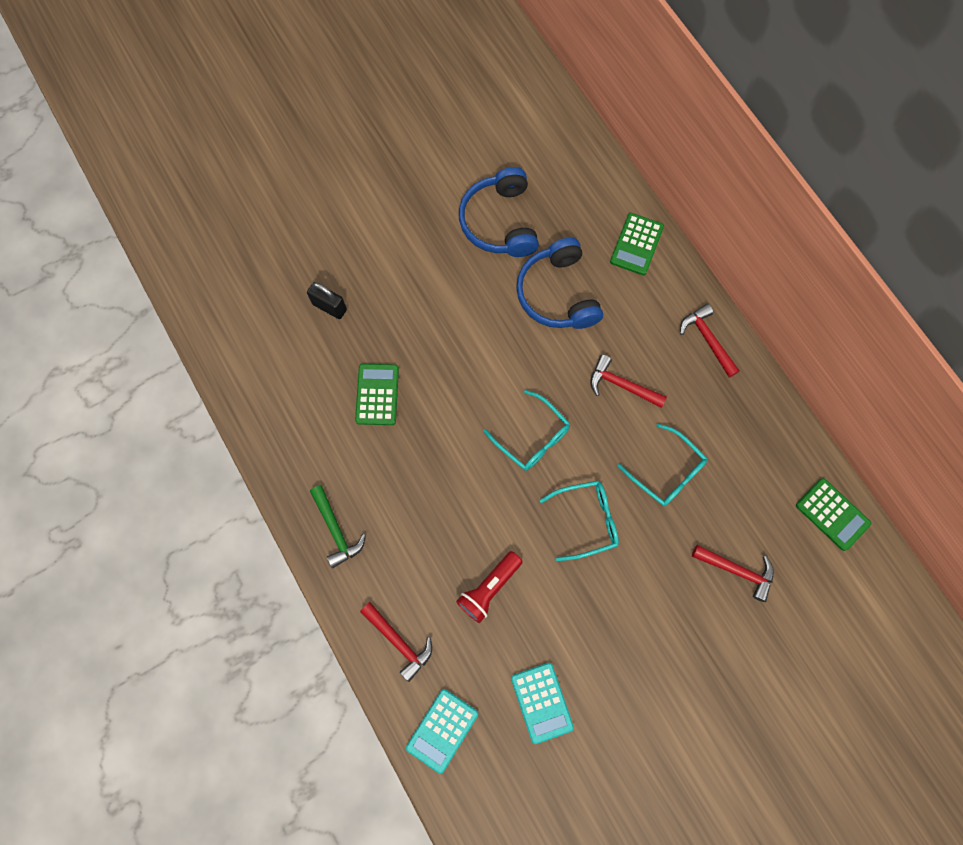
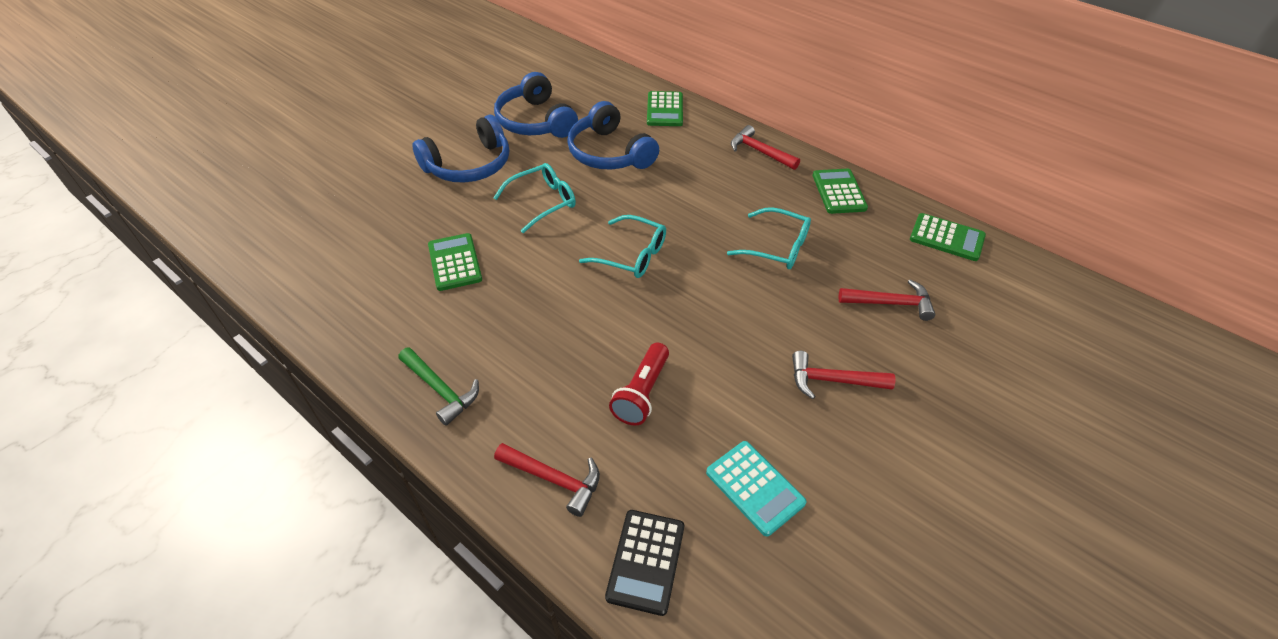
camera: 20 degrees left, 25 degrees down
(329, 307) = (384, 210): black padlock -> none
(419, 268) = (469, 165): none -> blue headphones
(442, 730) = (645, 561): turquoise calculator -> black calculator
(586, 520) = (718, 305): turquoise glasses -> turquoise glasses (542, 202)
(621, 385) = (700, 198): red hammer -> red hammer (832, 380)
(760, 421) = (839, 192): none -> green calculator

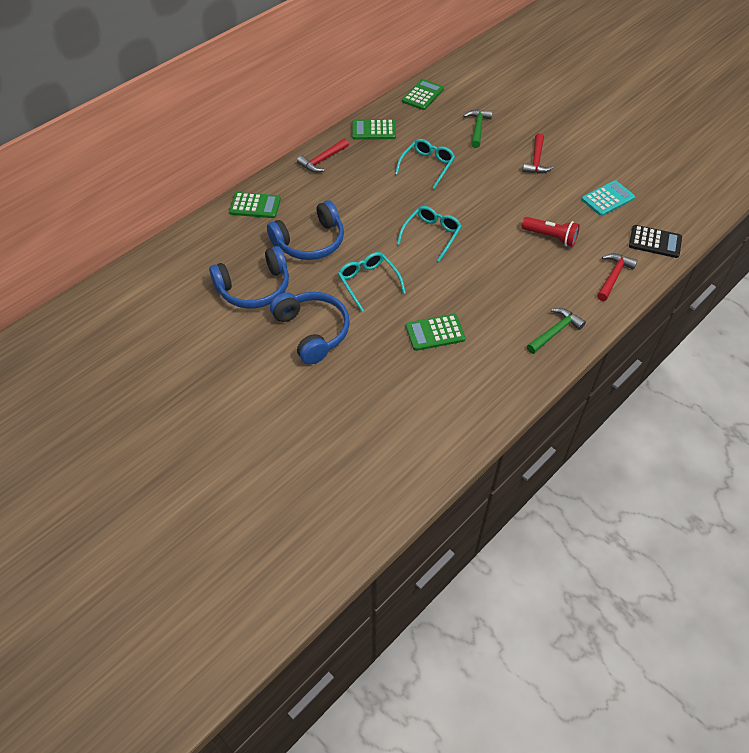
camera: 85 degrees left, 5 degrees up
(890, 303) = (478, 128): red hammer -> green hammer

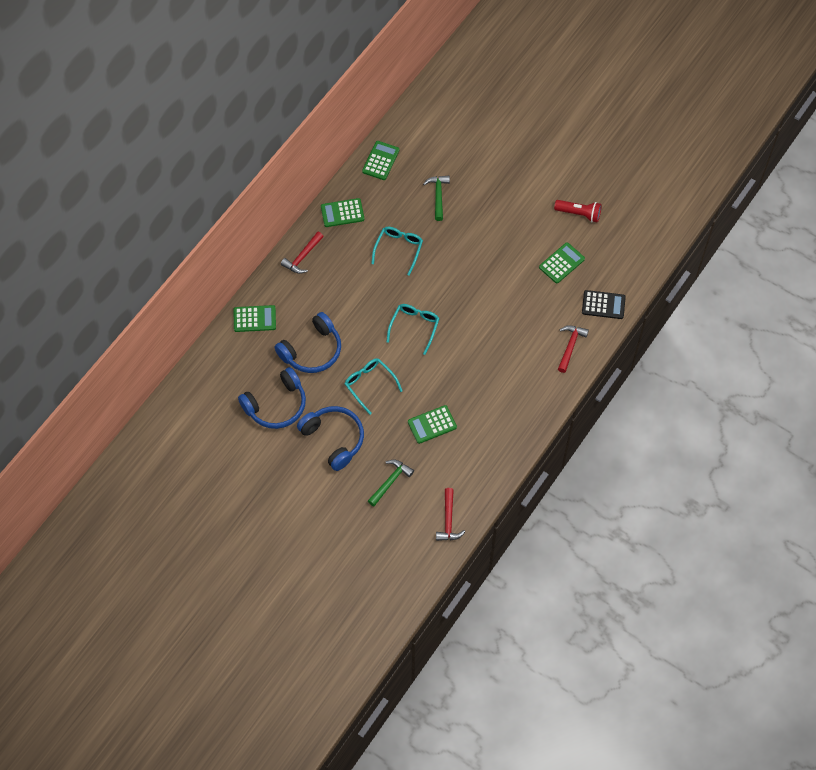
camera: 10 degrees left, 10 degrees up
(536, 160) = (495, 228): red hammer -> red hammer (448, 520)
(550, 237) = (515, 313): red flashlight -> red flashlight (579, 214)
(555, 332) = (527, 408): green hammer -> green hammer (390, 481)
(608, 199) = (561, 263): turquoise calculator -> green calculator

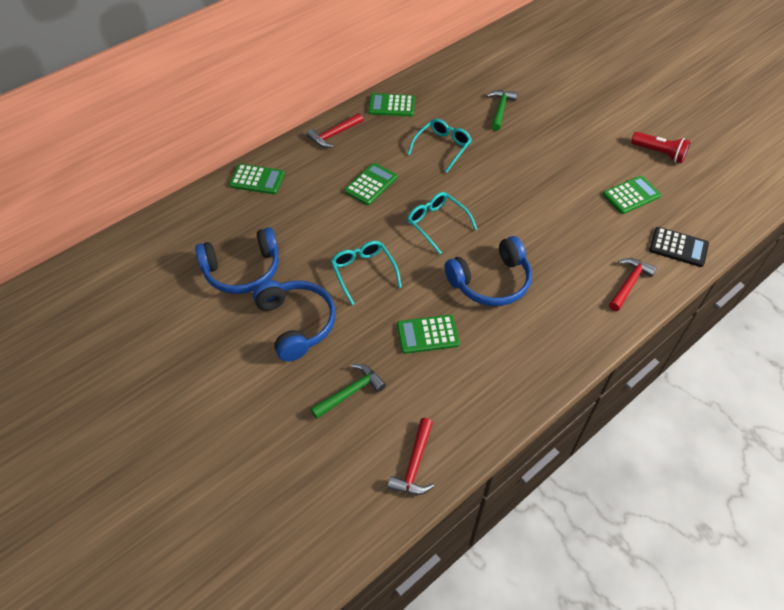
camera: 15 degrees right, 10 degrees down
(312, 350) = (308, 223): blue headphones -> blue headphones (490, 281)
(380, 161) = (447, 71): green calculator -> green calculator (371, 184)
(414, 327) = (437, 224): turquoise glasses -> turquoise glasses turned 75 degrees counterclockwise

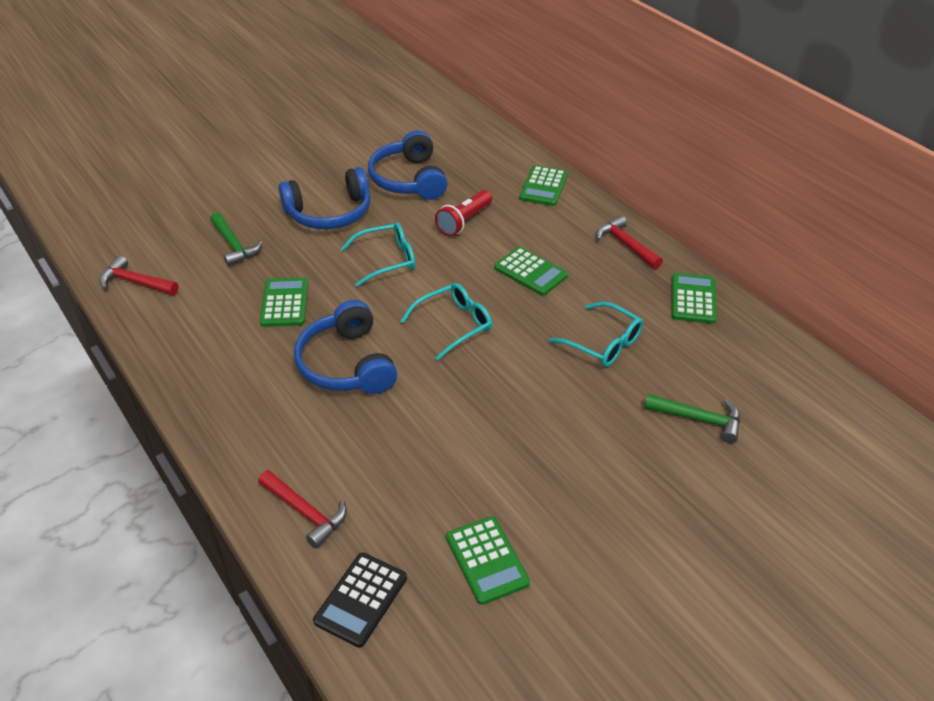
camera: 95 degrees right, 10 degrees down
(659, 153) = (595, 635): red flashlight -> red flashlight (464, 221)

